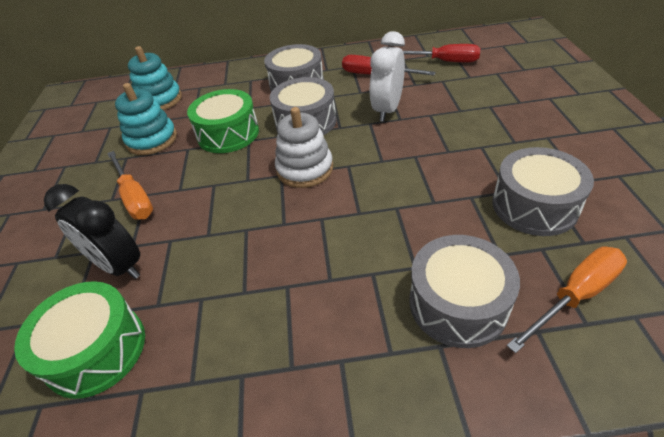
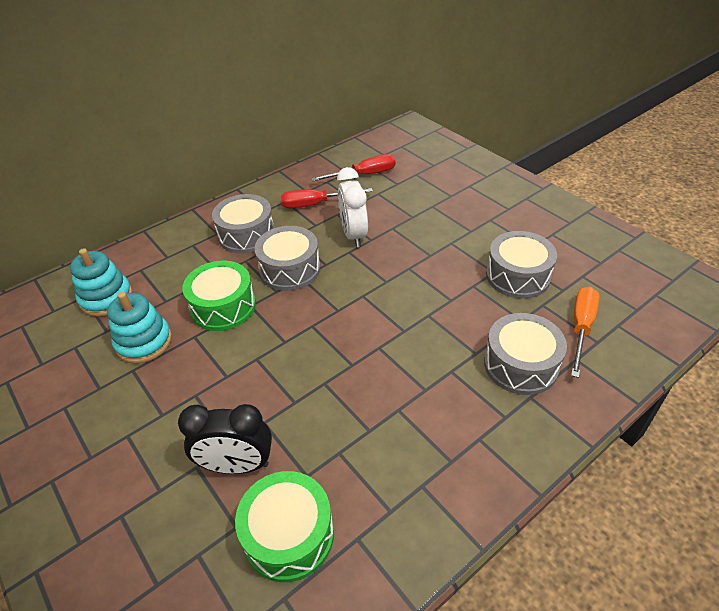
camera: 35 degrees left, 0 degrees up
(134, 197) = (186, 402): orange screwdriver -> none
(305, 169) = (328, 312): white stacking toy -> none

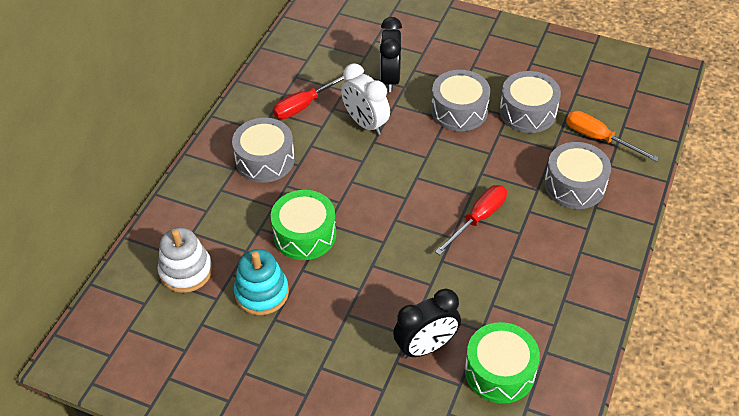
camera: 30 degrees left, 5 degrees up
(106, 298) = (186, 271): turquoise stacking toy -> white stacking toy
(290, 269) = (335, 178): grey drum -> grey drum (459, 110)
(364, 175) = (327, 57): red screwdriver -> red screwdriver (478, 219)
(405, 207) = (390, 79): none -> black clock
(581, 328) = (599, 138): orange screwdriver -> orange screwdriver turned 45 degrees counterclockwise

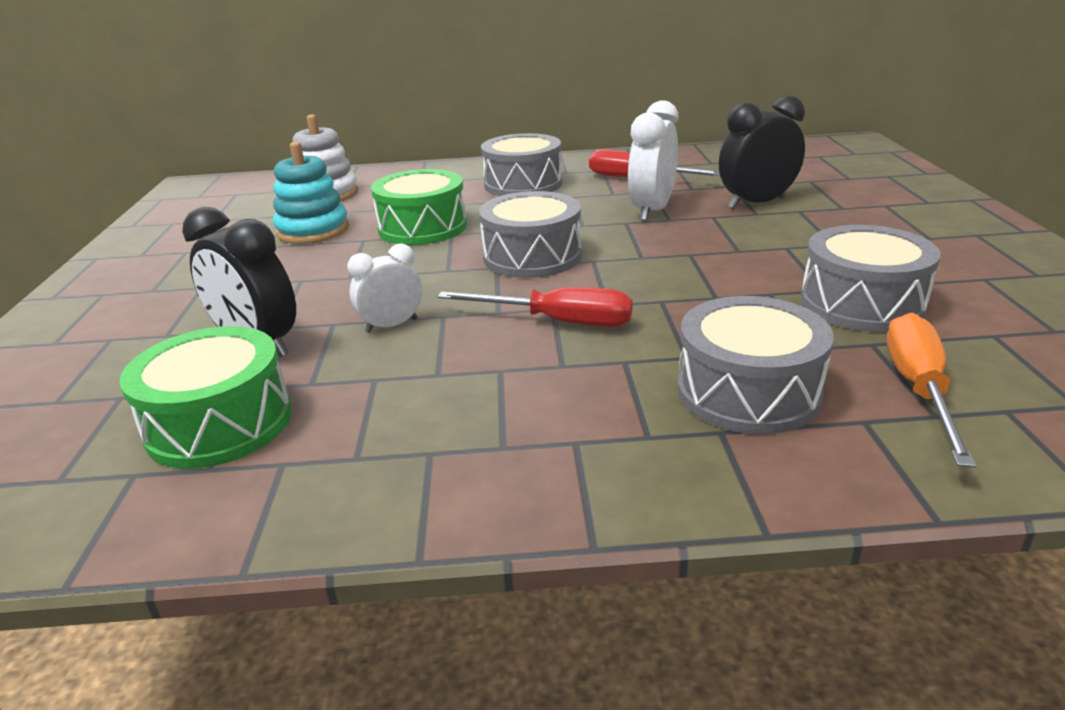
camera: 65 degrees right, 20 degrees down
(439, 284) = (391, 325): none -> white clock
(459, 110) = (771, 254): grey drum -> grey drum (532, 256)

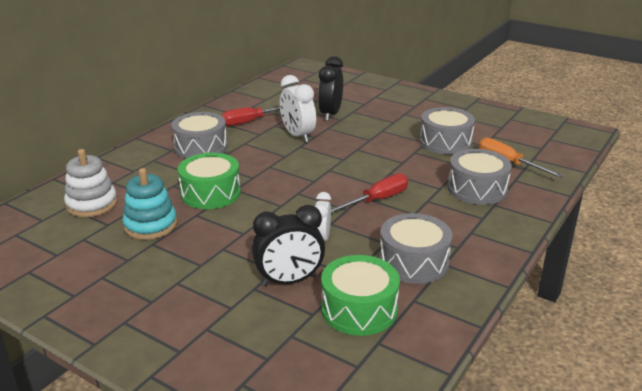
camera: 55 degrees left, 0 degrees up
(532, 256) = (301, 181): grey drum -> grey drum (413, 262)

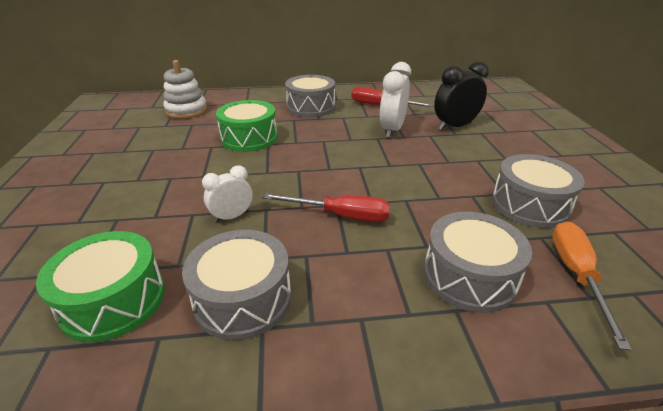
camera: 50 degrees right, 5 degrees up
(151, 225) = (178, 138): turquoise stacking toy -> none
(289, 281) = (141, 232): black clock -> none

